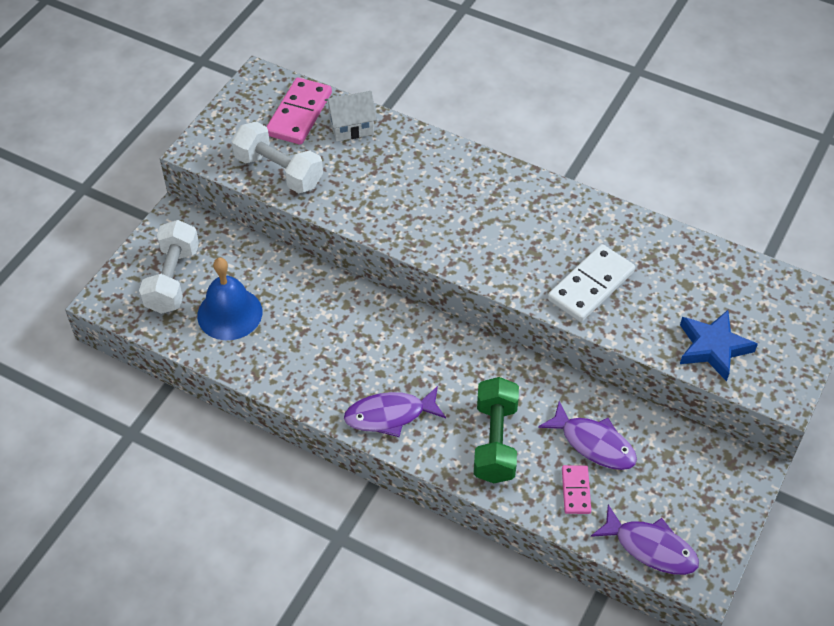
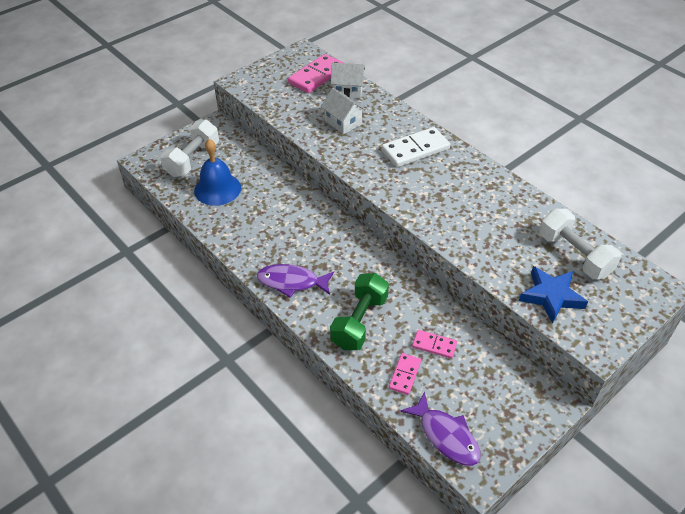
camera: 20 degrees right, 5 degrees down
(279, 171) = (285, 105): white dumbbell -> white dumbbell (574, 255)
(367, 177) = (343, 122): none -> white house
(590, 285) = (472, 228): white domino -> white domino (415, 149)
(594, 444) = (434, 345): purple fish -> pink domino

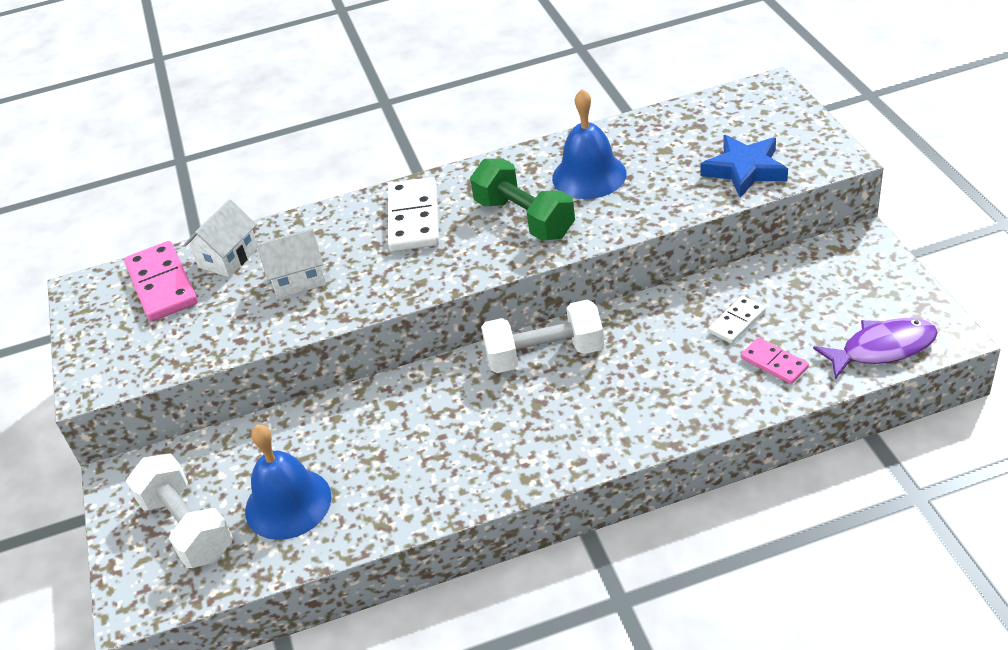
camera: 60 degrees left, 5 degrees down
(291, 282) = (552, 447): purple fish -> none
(359, 322) = (664, 387): green dumbbell -> green dumbbell (524, 218)
(434, 345) = (737, 322): pink domino -> white domino
(498, 216) = (589, 175): none -> blue bell
(574, 255) = (688, 134): white dumbbell -> white dumbbell (545, 355)

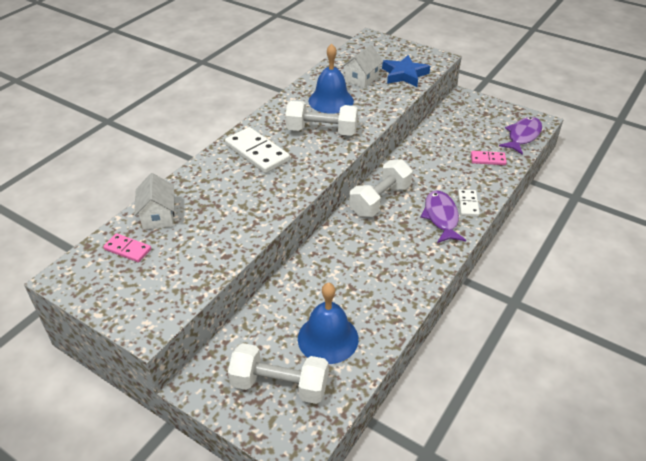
camera: 45 degrees left, 0 degrees up
(162, 285) = (128, 249): pink domino -> pink domino, size x0.56
(298, 279) = (223, 209): white house -> white house (362, 79)
(524, 218) = (322, 131): green dumbbell -> white dumbbell
(598, 419) = (441, 217): none -> purple fish
(737, 322) = (452, 149): white domino -> white domino (468, 204)

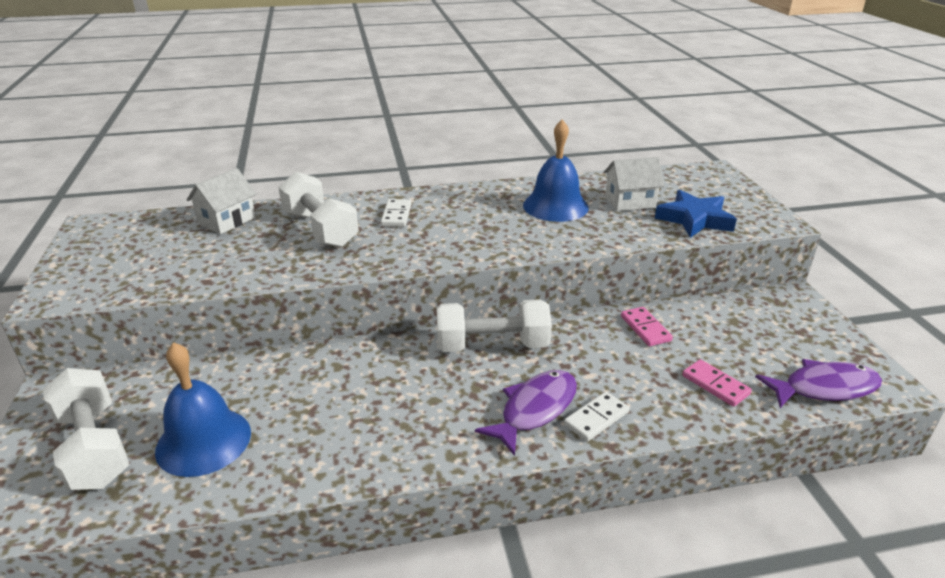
camera: 45 degrees right, 10 degrees down
(128, 249) = (160, 232): pink domino -> pink domino (645, 328)
(257, 153) = (396, 215): white domino -> white domino, size x0.56
(322, 131) = (493, 227): white dumbbell -> white dumbbell (320, 229)

